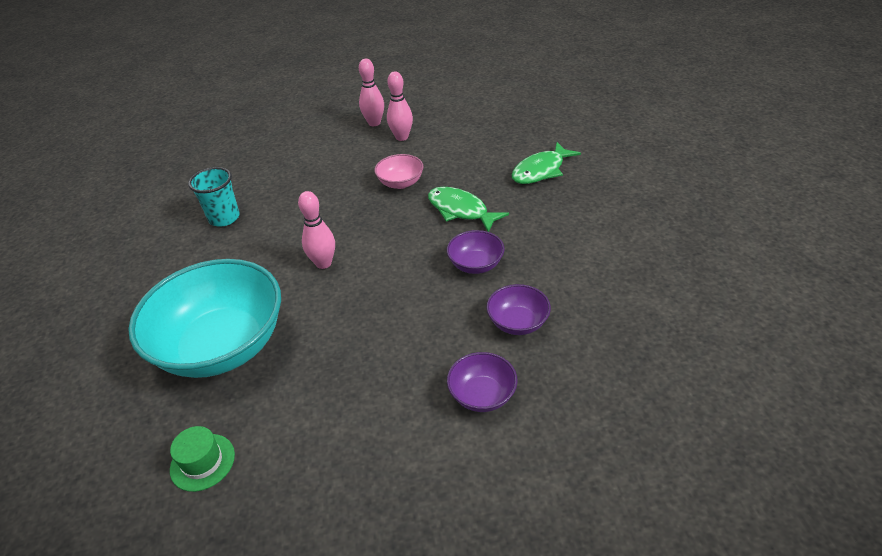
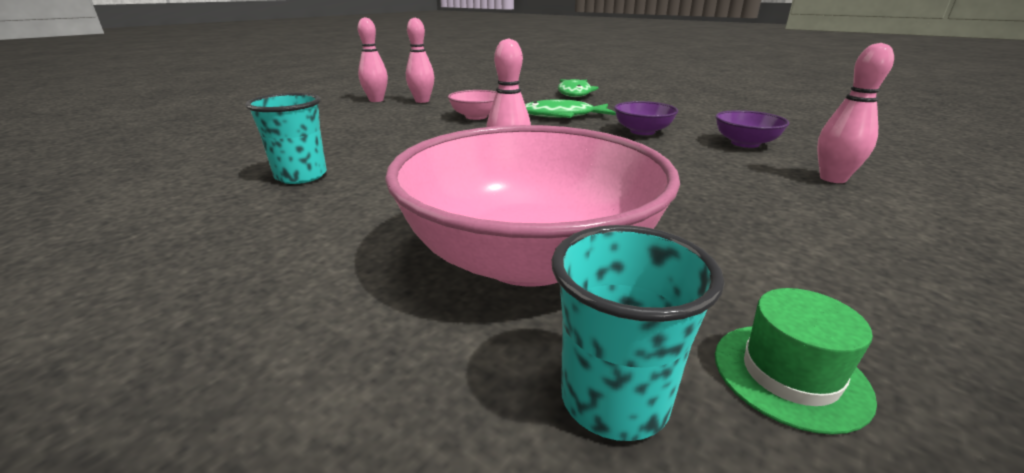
camera: 45 degrees left, 15 degrees down
(147, 427) = (614, 400): none -> turquoise cup
(222, 346) = (529, 257): turquoise bowl -> pink bowl
(482, 395) = (832, 179): purple bowl -> pink bowling pin

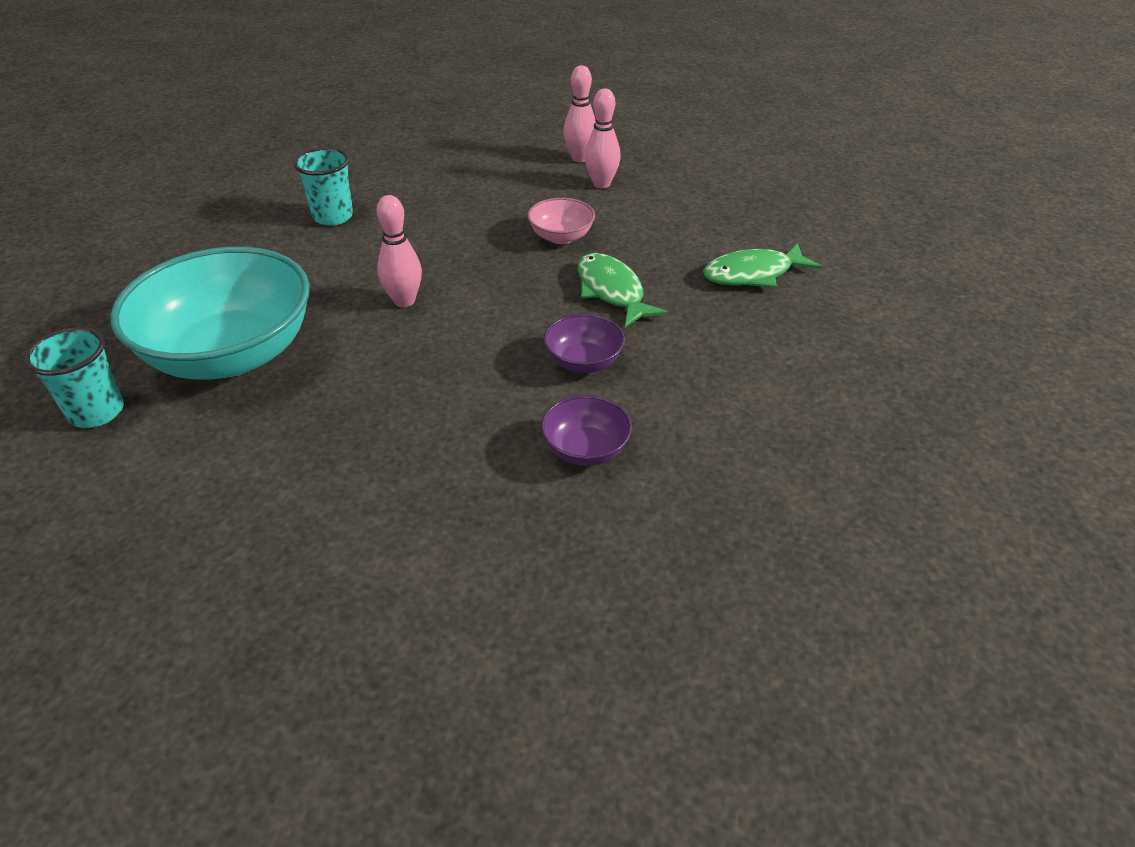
camera: 65 degrees right, 15 degrees up
(529, 257) = (231, 354): pink bowl -> turquoise bowl
(790, 374) = (122, 471): green hat -> none
(832, 179) = (478, 519): pink bowling pin -> none

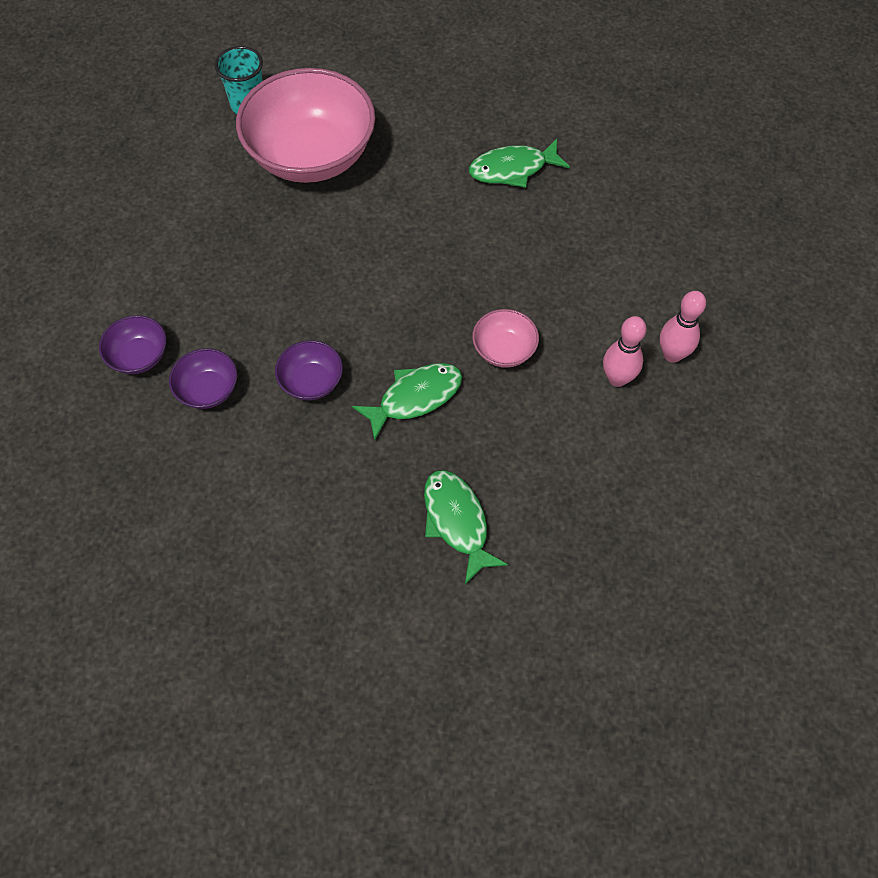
camera: 85 degrees right, 20 degrees up
(231, 354) = (311, 155): turquoise bowl -> pink bowl
(333, 216) = (512, 169): turquoise cup -> green fish
(404, 301) = (387, 246): pink bowling pin -> none
(521, 522) = (139, 356): none -> purple bowl

